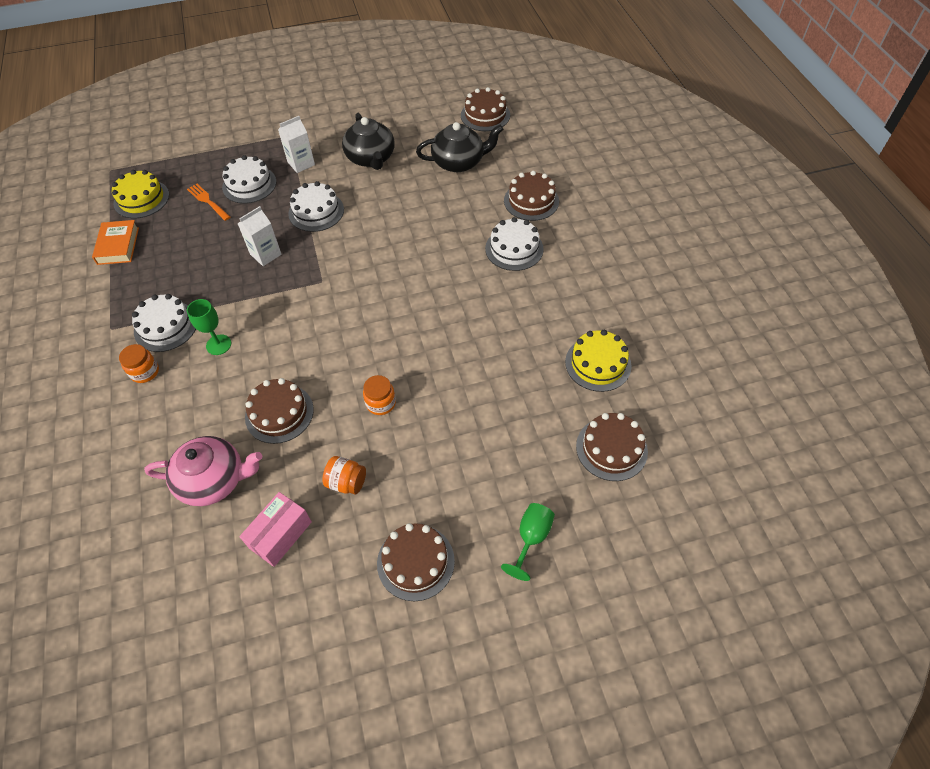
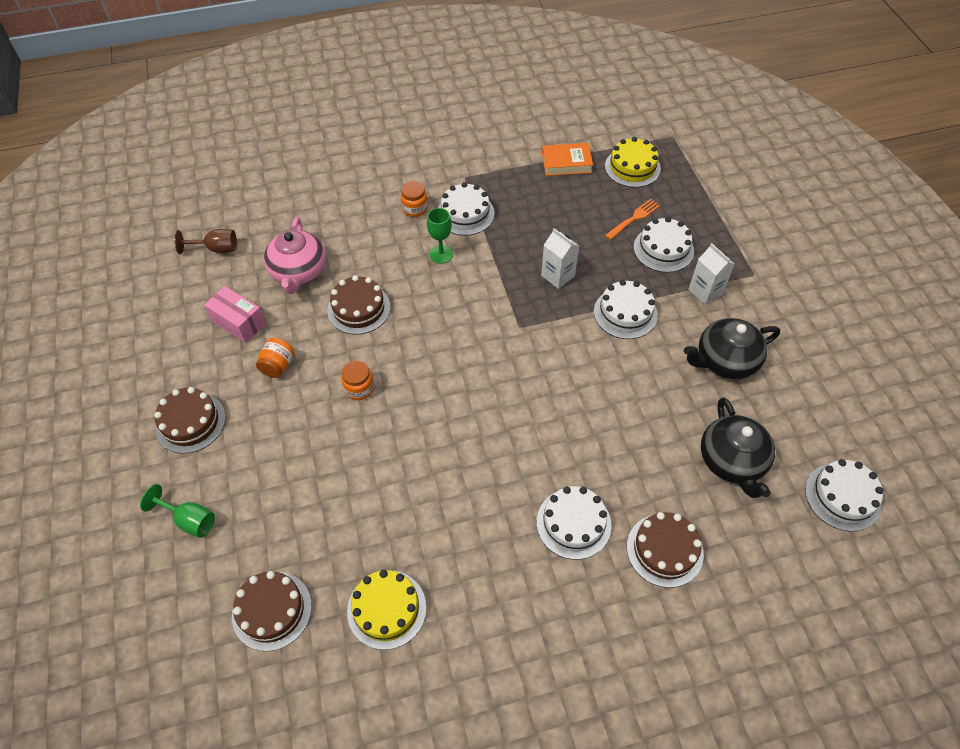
camera: 90 degrees right, 0 degrees up
(154, 584) = (216, 249): none -> brown goblet
(485, 115) = (842, 496): brown cake -> white cake

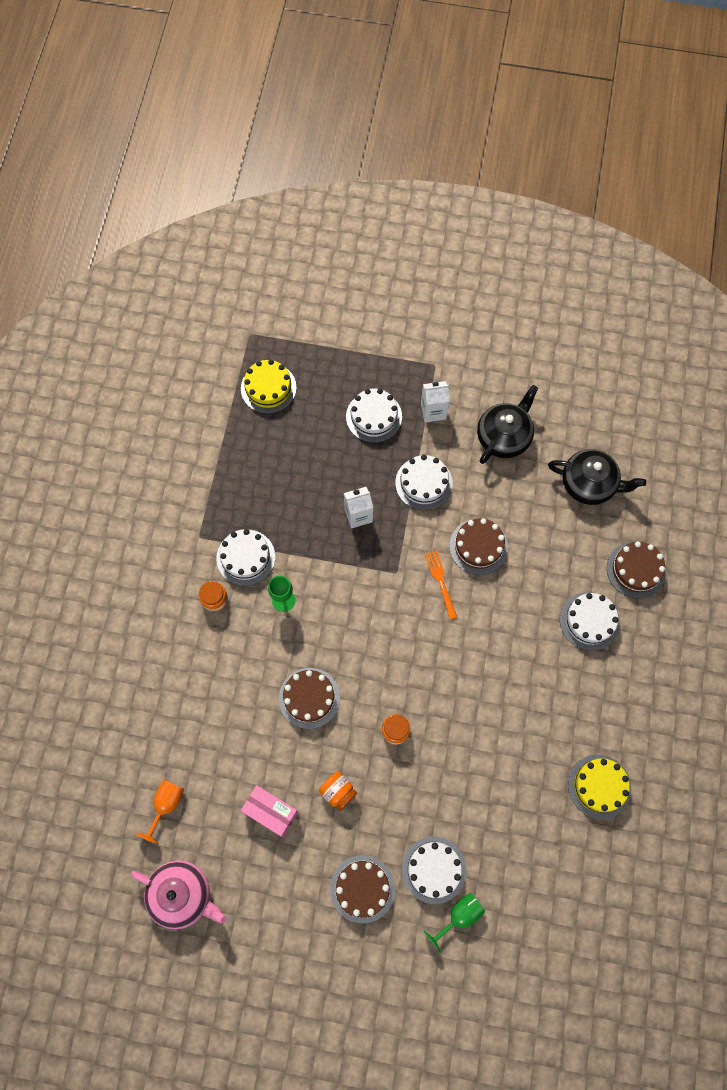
camera: 65 degrees left, 15 degrees up
(216, 249) = (166, 805): brown goblet -> orange goblet
(238, 322) = (271, 812): pink box -> pink box turned 60 degrees clockwise
(272, 610) = (565, 873): brown cake -> brown cake (478, 546)
(298, 271) = (237, 736): pink teapot -> pink teapot (182, 895)
(566, 163) = (231, 439): orange book -> none
(633, 219) = (328, 421): orange fork -> orange fork (441, 582)
(725, 360) = (504, 436): black teapot -> black teapot turned 150 degrees counterclockwise
(842, 496) = (647, 429): white cake -> white cake (434, 870)

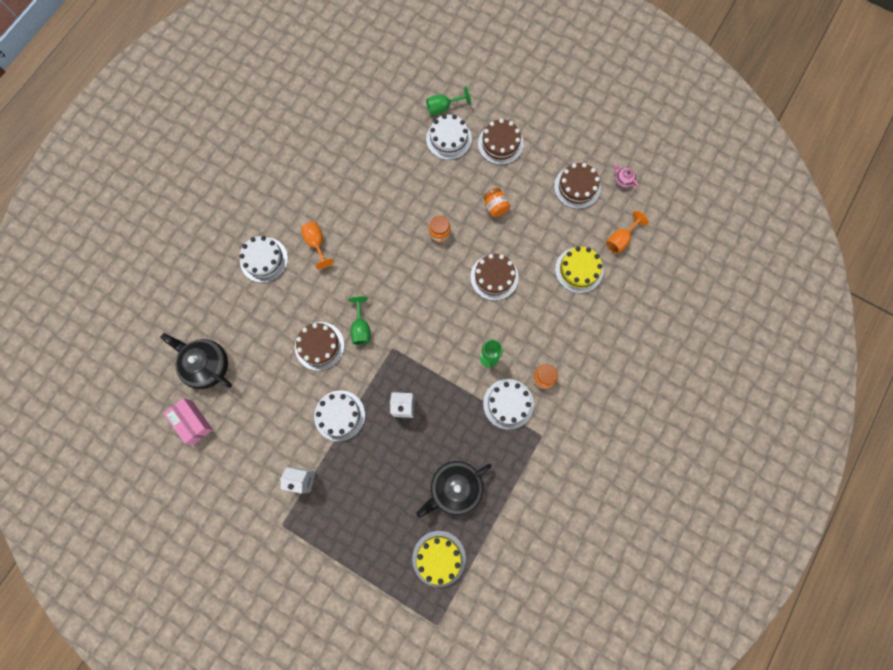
camera: 160 degrees left, 5 degrees up
(182, 895) = (623, 180): pink teapot -> pink teapot, size x0.44
(271, 812) = (547, 210): pink box -> pink box (193, 422)
(374, 416) = (356, 493): white cake -> none
(441, 582) = (361, 328): orange fork -> green goblet
(504, 436) = (254, 433): black teapot -> black teapot (455, 488)
(537, 663) = (316, 243): none -> orange goblet
(599, 786) = (315, 150): yellow cake -> yellow cake (579, 270)
(636, 569) = (209, 285): brown cake -> brown cake (577, 187)

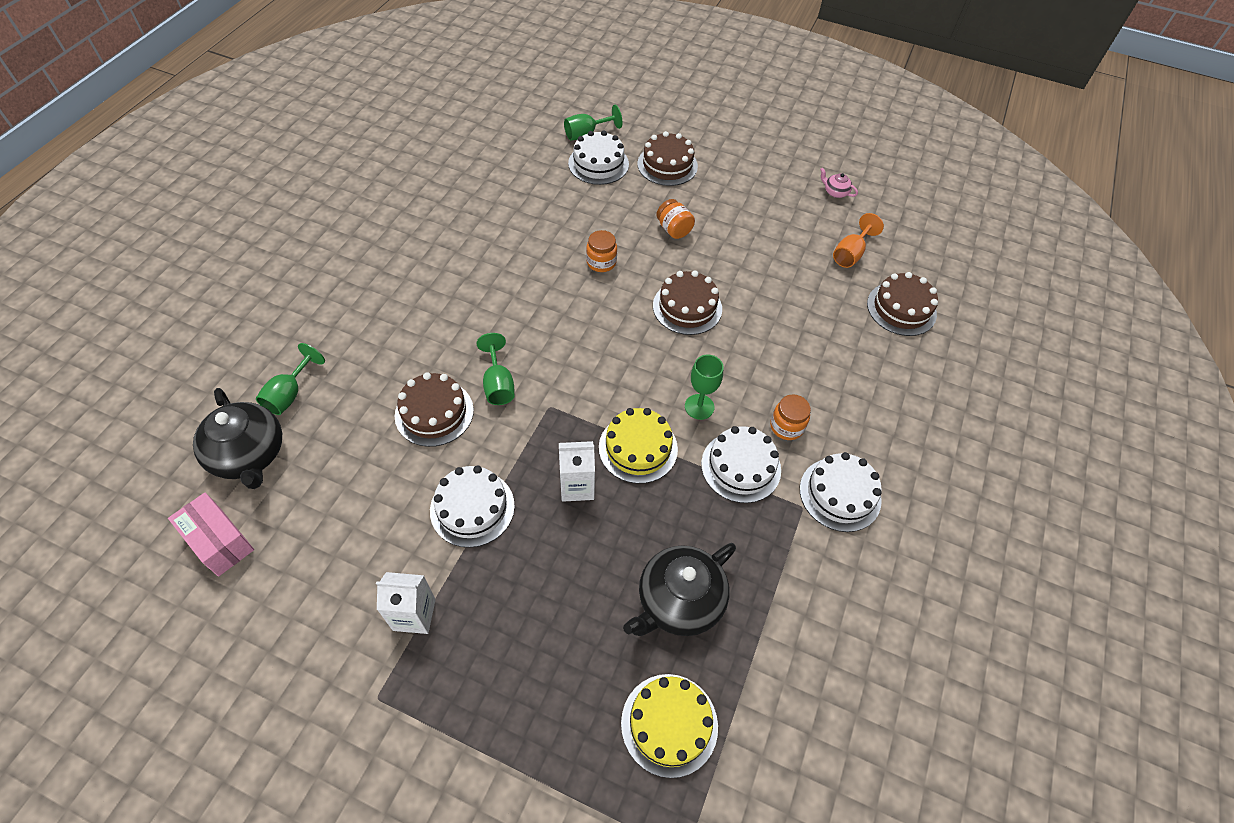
camera: 10 degrees left, 20 degrees down
(207, 365) = (249, 455): black teapot -> black teapot turned 150 degrees counterclockwise
(230, 323) = (290, 394): none -> green goblet
(264, 259) = (345, 310): white cake -> white cake (840, 494)
(316, 243) = (424, 285): orange goblet -> none
(577, 187) = (777, 202): brown cake -> brown cake (901, 309)
(579, 270) = (804, 291): yellow cake -> yellow cake (638, 448)

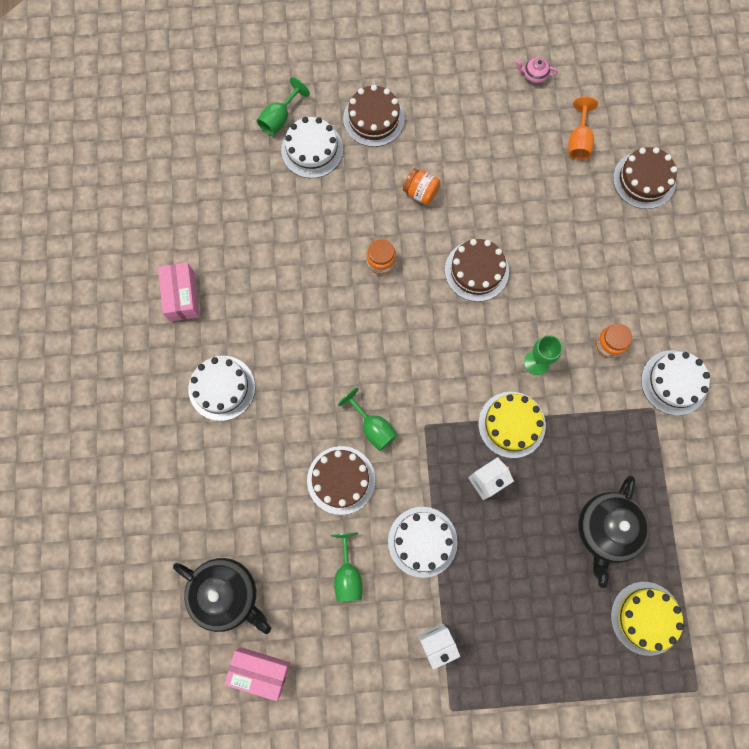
camera: 25 degrees left, 20 degrees up
(290, 394) = (217, 527): green goblet -> green goblet (347, 574)
(409, 212) = (182, 296): none -> pink box
(741, 467) = (594, 398): white cake -> white cake (221, 388)

